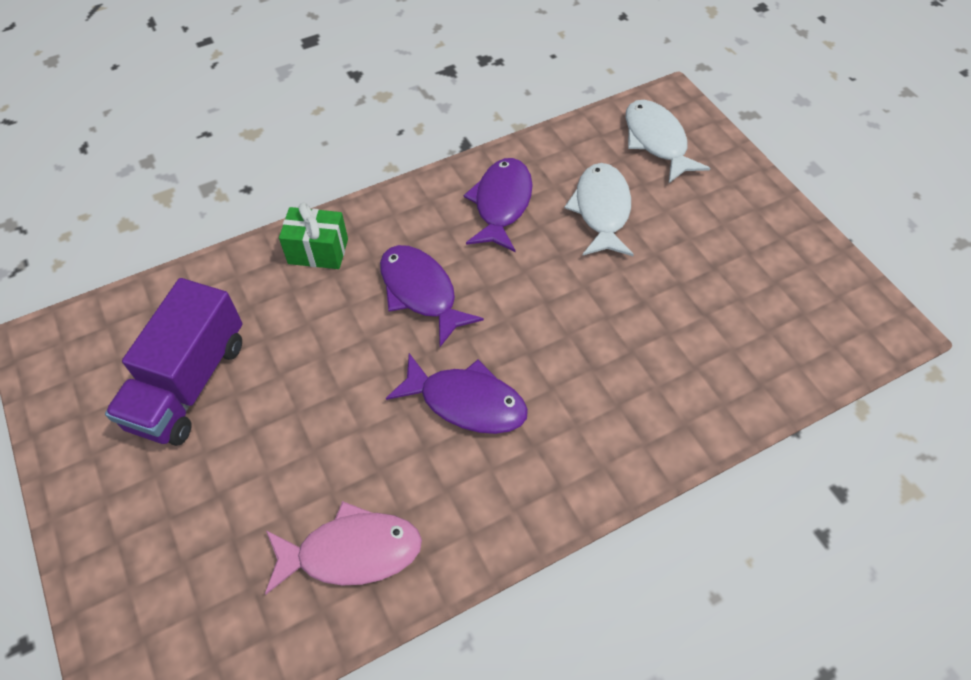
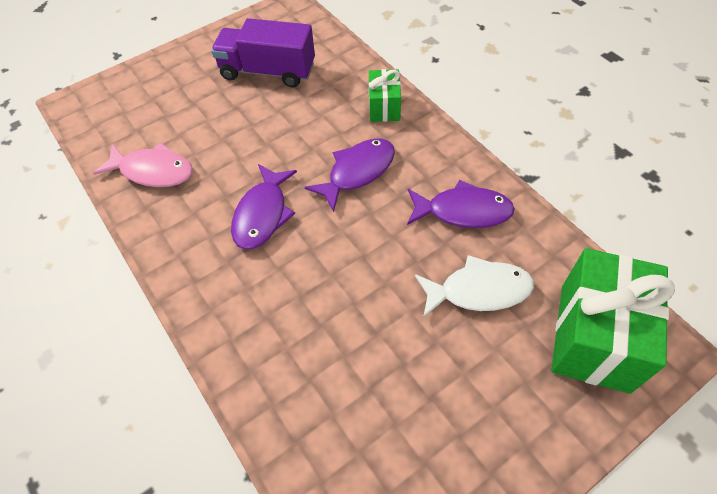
camera: 85 degrees right, 0 degrees up
(351, 552) = (153, 171): pink fish -> pink fish turned 60 degrees counterclockwise
(656, 141) = (594, 337): white fish -> green gift

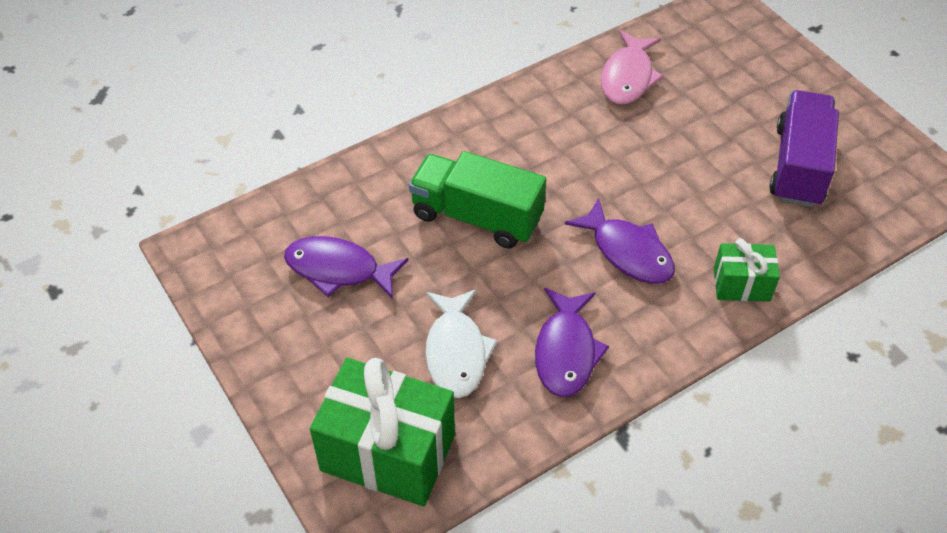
camera: 90 degrees right, 5 degrees down
(263, 214) = (567, 168): purple fish -> purple fish (338, 270)
(322, 284) = (477, 217): none -> green truck

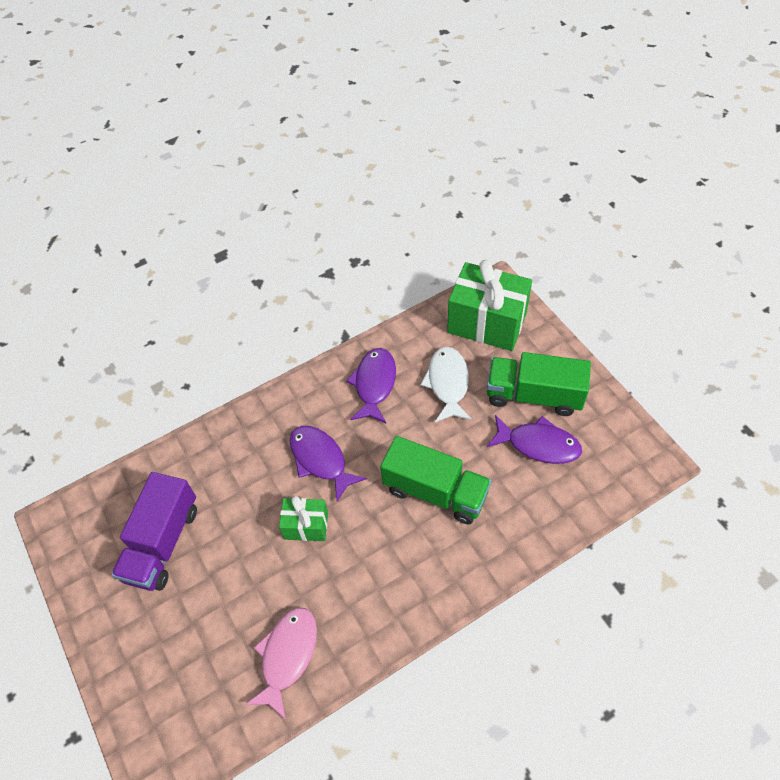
camera: 175 degrees left, 5 degrees up
(332, 334) = (534, 395): none -> green truck
(741, 285) = (243, 433): green gift -> green gift (306, 526)

